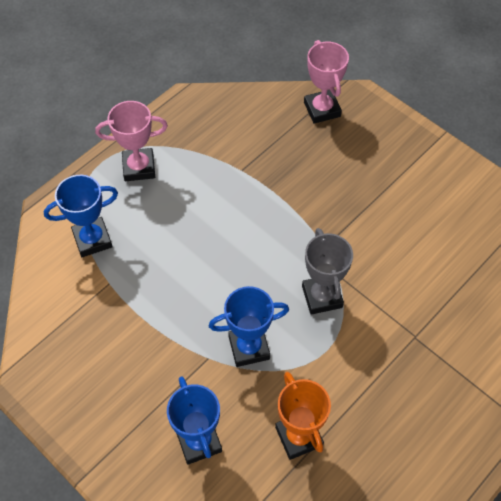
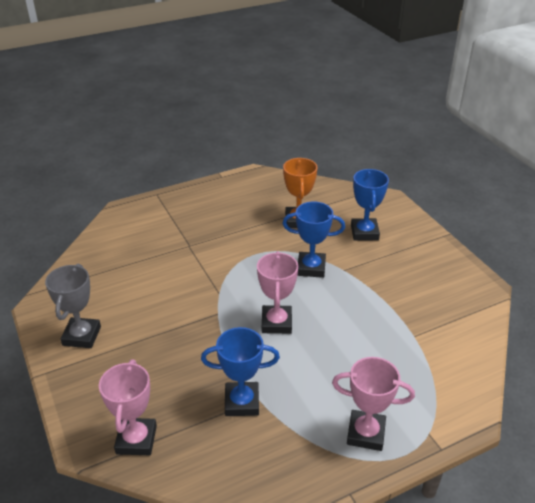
camera: 160 degrees left, 20 degrees down
(92, 239) = (426, 375): blue trophy -> blue trophy (242, 402)
(257, 254) = (276, 323): none -> pink trophy
(322, 296) = (240, 282): grey trophy -> grey trophy (82, 336)

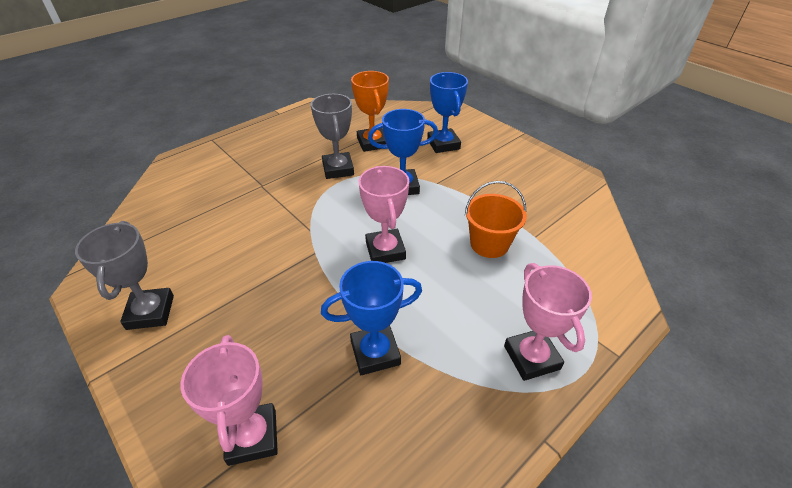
camera: 15 degrees left, 5 degrees up
(259, 241) = (338, 169): none -> grey trophy
(366, 433) = (531, 357): pink trophy -> pink trophy turned 75 degrees clockwise
(369, 334) = (489, 244): none -> orange bucket

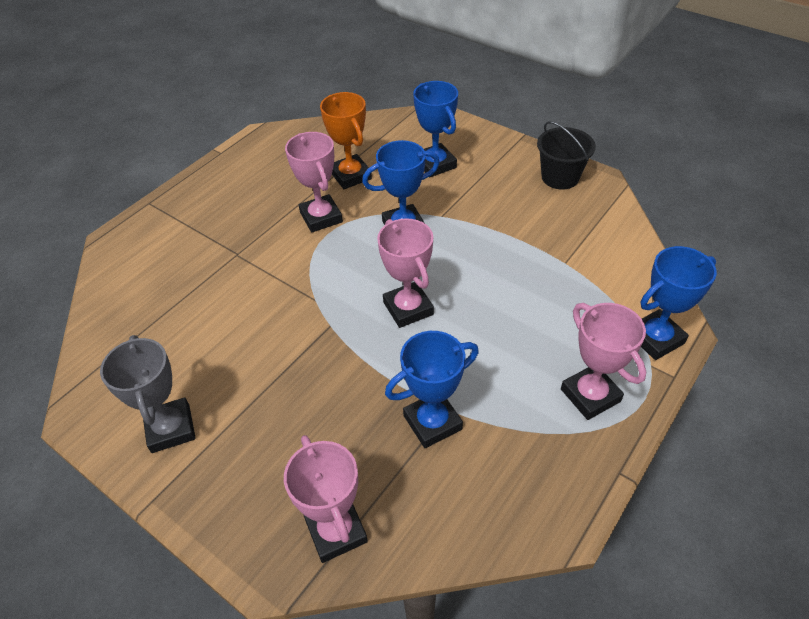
camera: 10 degrees left, 5 degrees up
(338, 169) = (321, 217): grey trophy -> pink trophy
(489, 244) = (518, 280): orange bucket -> none
(546, 169) = (560, 177): none -> black bucket
(607, 317) = (655, 338): none -> blue trophy

